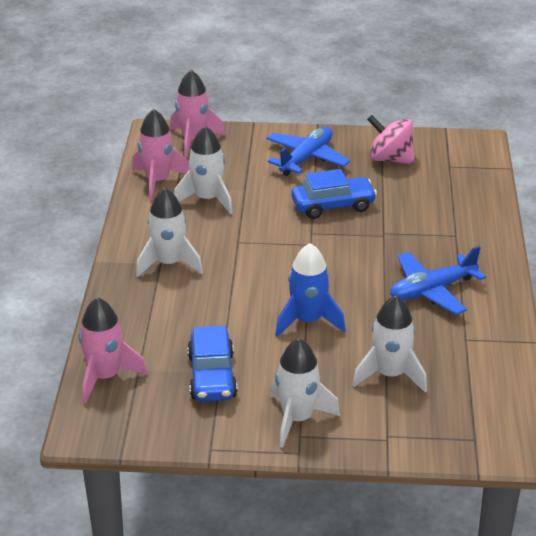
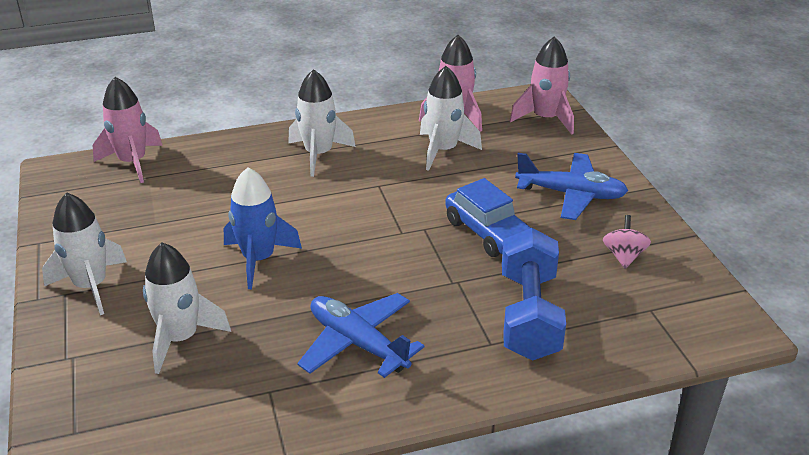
camera: 70 degrees right, 0 degrees up
(212, 376) = (147, 219): blue car -> none
(390, 159) = (623, 256): pink spinning top -> pink spinning top, size x0.62
(434, 213) = (529, 315): none -> blue dumbbell

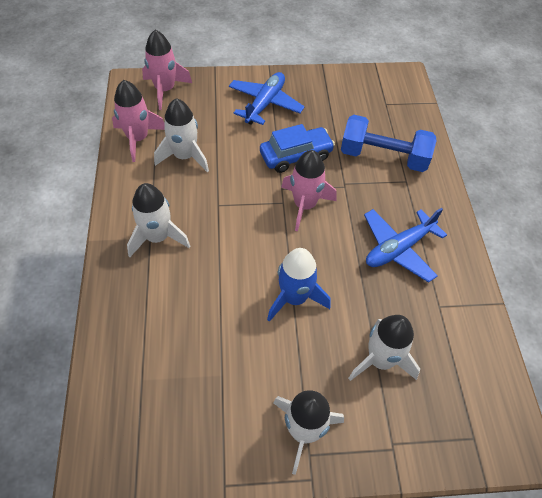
camera: 80 degrees left, 20 degrees up
(132, 162) = (109, 394): pink rocket -> pink rocket (304, 205)
(623, 256) = (336, 99): pink spinning top -> none

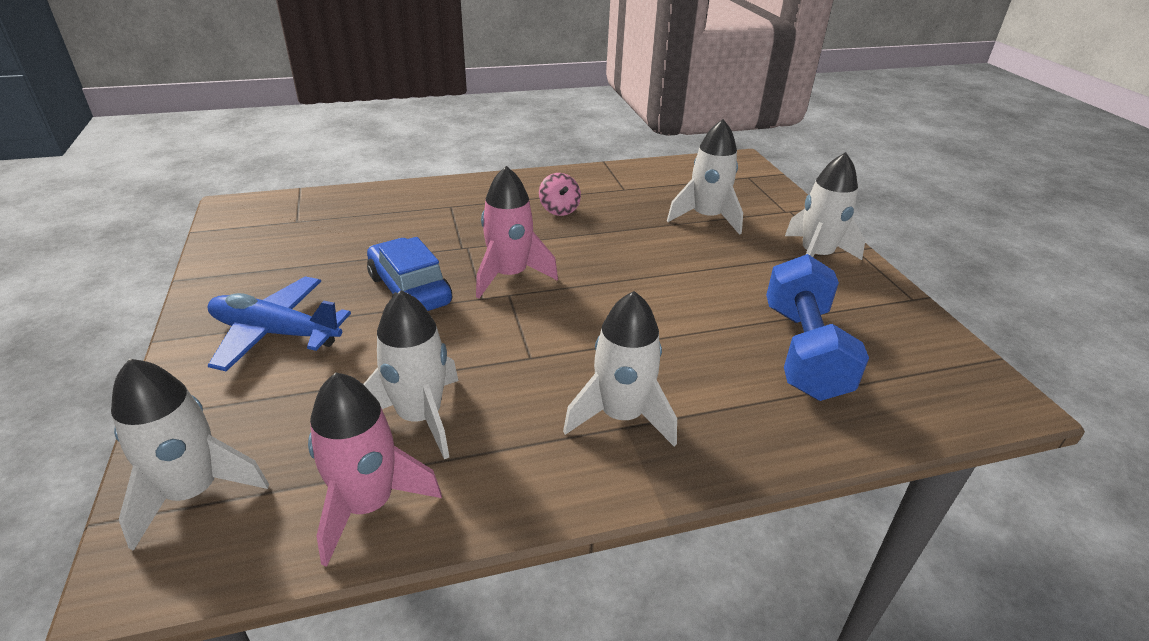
camera: 100 degrees left, 20 degrees down
(165, 90) = (193, 492): pink rocket -> white rocket
(294, 298) = (663, 273): blue rocket -> none
(383, 157) = (408, 221): blue dumbbell -> blue dumbbell (803, 351)
(398, 249) = (559, 210): blue plane -> pink spinning top

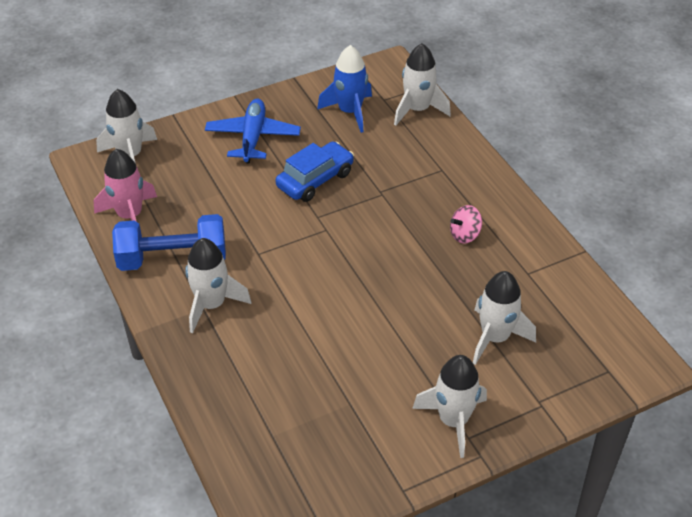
camera: 80 degrees right, 10 degrees up
(297, 246) = (350, 112): none -> blue rocket
(420, 417) = (194, 217): white rocket -> white rocket (417, 110)
(509, 276) = (350, 225): pink rocket -> none
(803, 351) = (302, 403): blue dumbbell -> blue dumbbell (172, 259)

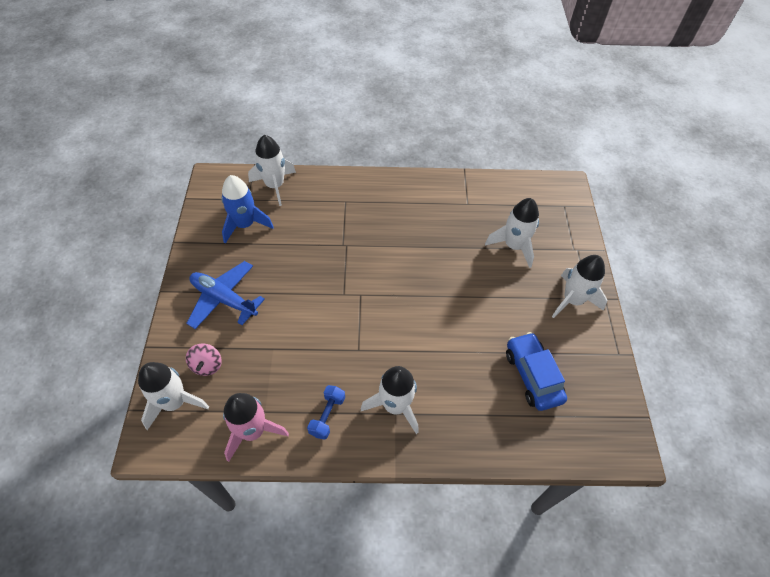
camera: 65 degrees left, 10 degrees up
(172, 259) = (327, 416): blue dumbbell -> blue dumbbell, size x0.50
(315, 180) = (303, 278): blue car -> blue car (532, 376)
(465, 235) = (415, 218): pink spinning top -> pink spinning top (207, 365)

